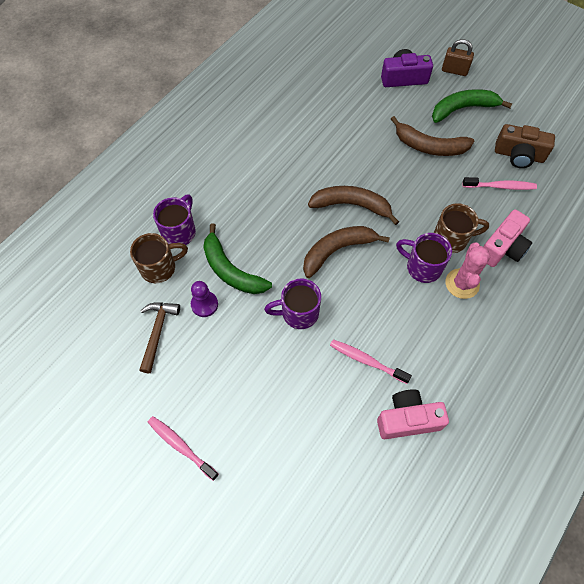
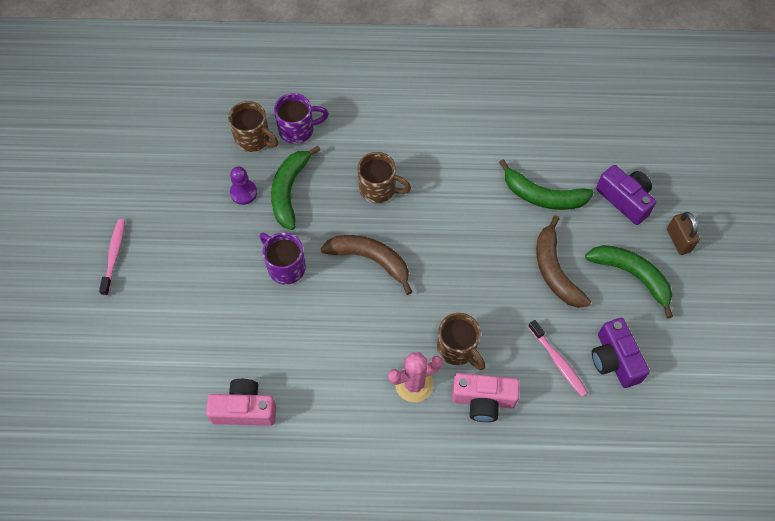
camera: 55 degrees right, 0 degrees up
(157, 332) = (196, 176): brown hammer -> none
(280, 209) = (379, 189): none -> brown mug
(352, 205) = (429, 243): brown banana -> none
(365, 118) = (542, 196): none -> green banana
(366, 361) = (277, 346): pink toothbrush -> none
(407, 419) = (244, 409): pink camera -> pink camera turned 45 degrees counterclockwise
(422, 267) = (406, 340): purple mug -> none
(519, 155) = (614, 359): brown camera -> purple camera

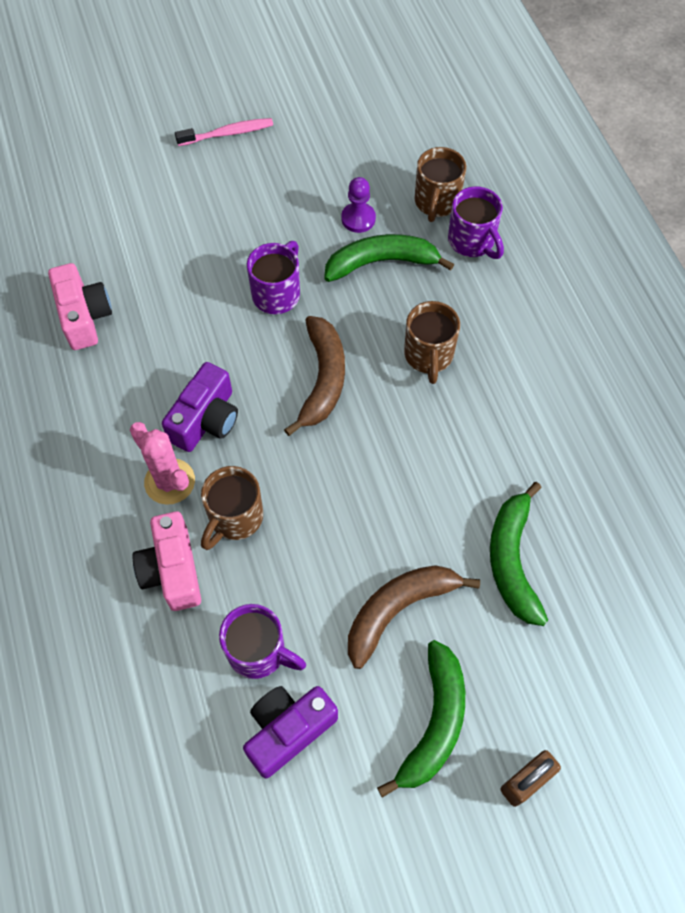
camera: 70 degrees right, 0 degrees up
(558, 362) = (259, 652): pink toothbrush -> purple mug
(625, 200) = (561, 680): purple camera -> purple camera (206, 420)

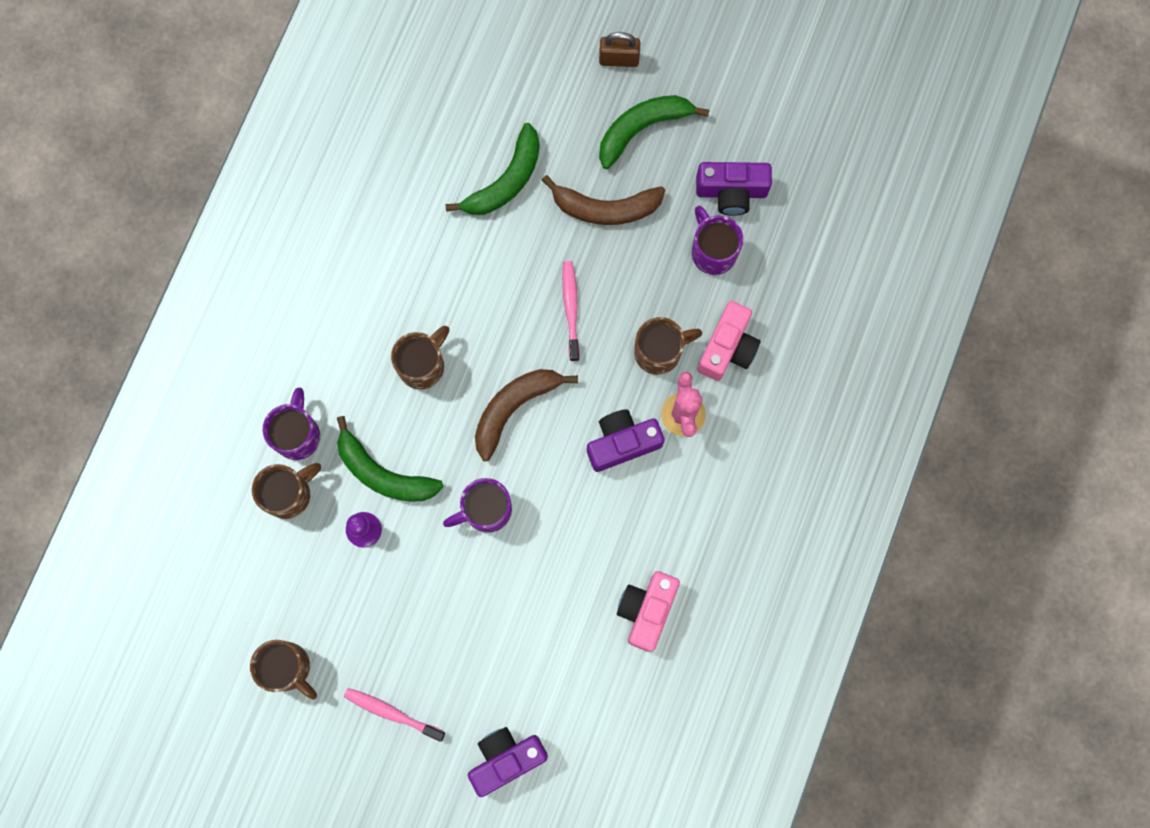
camera: 140 degrees left, 15 degrees up
(119, 161) = (506, 759): none -> purple camera
(326, 111) = (288, 668): none -> brown mug
(347, 493) = (571, 309): none -> pink toothbrush

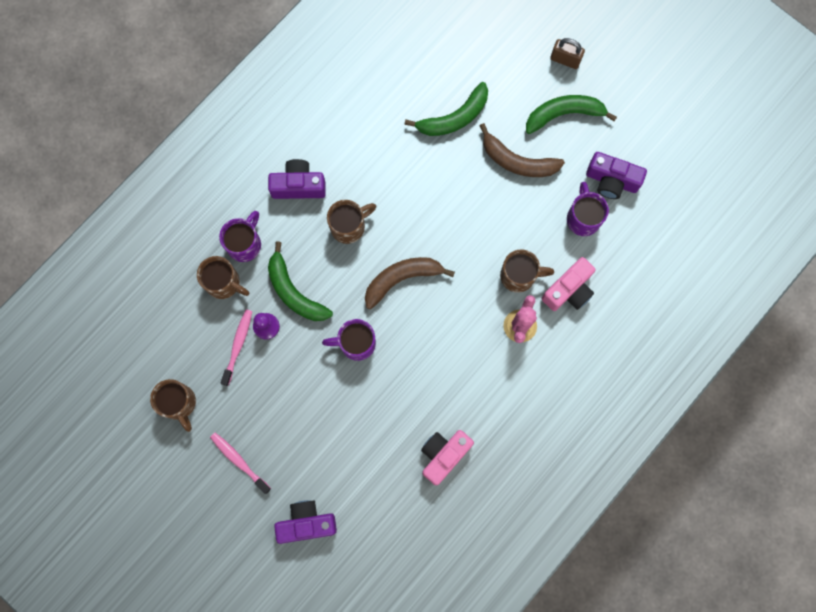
camera: 20 degrees right, 0 degrees up
(289, 494) = (224, 283): brown mug -> brown mug turned 45 degrees clockwise
(571, 309) = (467, 223): pink toothbrush -> pink toothbrush (238, 345)
(622, 443) = (469, 331): purple camera -> purple camera (298, 186)

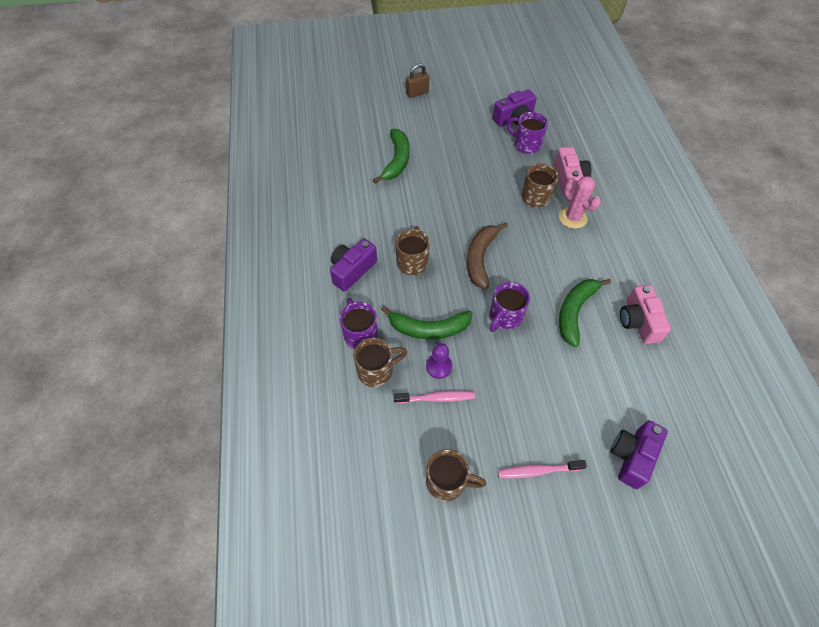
camera: 50 degrees left, 20 degrees down
(238, 345) = (436, 398): pink toothbrush -> pink toothbrush turned 120 degrees clockwise
(517, 161) = (457, 150): brown banana -> none
(564, 114) = (450, 113): green banana -> green banana (575, 312)

